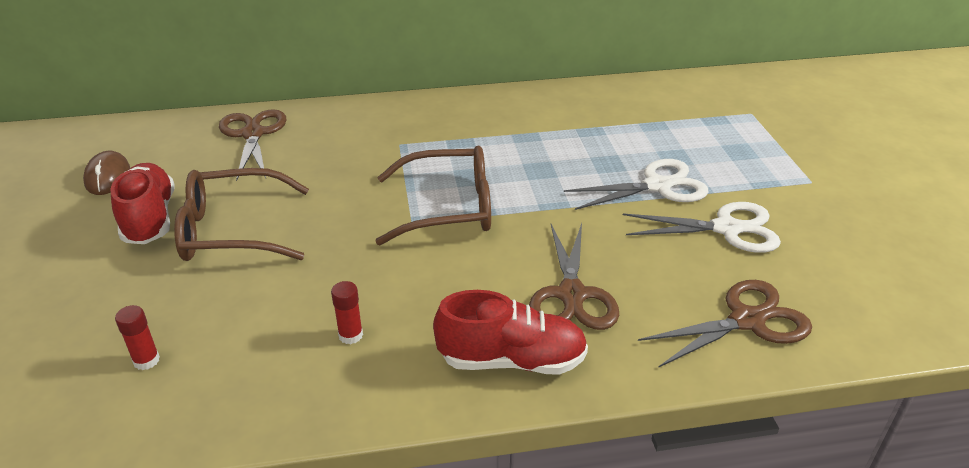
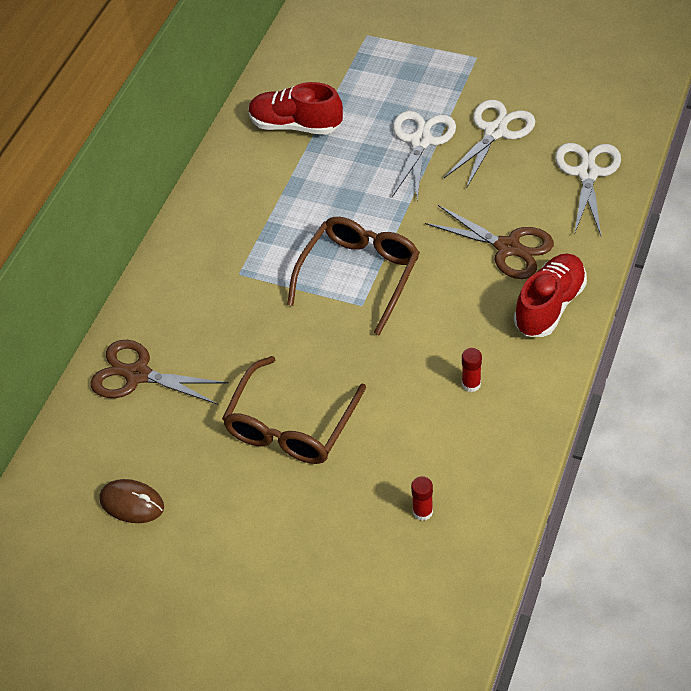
camera: 55 degrees left, 15 degrees up
(150, 219) = (230, 481): red shoe -> red shoe (295, 125)
(747, 320) = (587, 173): brown scissors -> white scissors

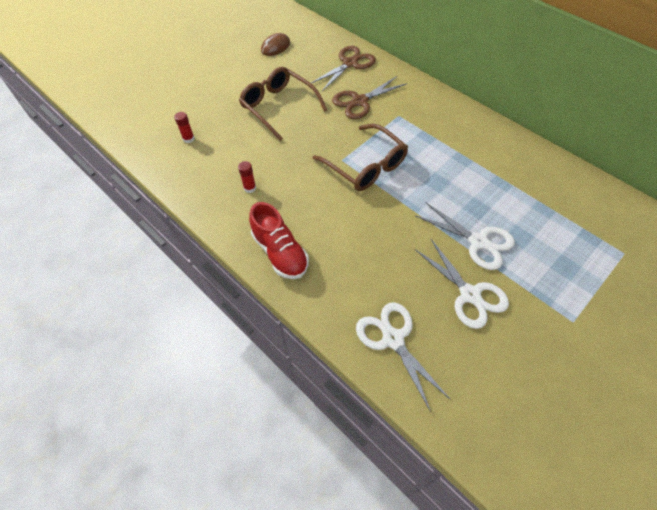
camera: 110 degrees right, 5 degrees up
(295, 125) = (524, 177): red shoe -> none
(508, 247) = (345, 251): brown scissors -> brown scissors (360, 101)
(587, 173) = (393, 339): white scissors -> white scissors turned 150 degrees counterclockwise

